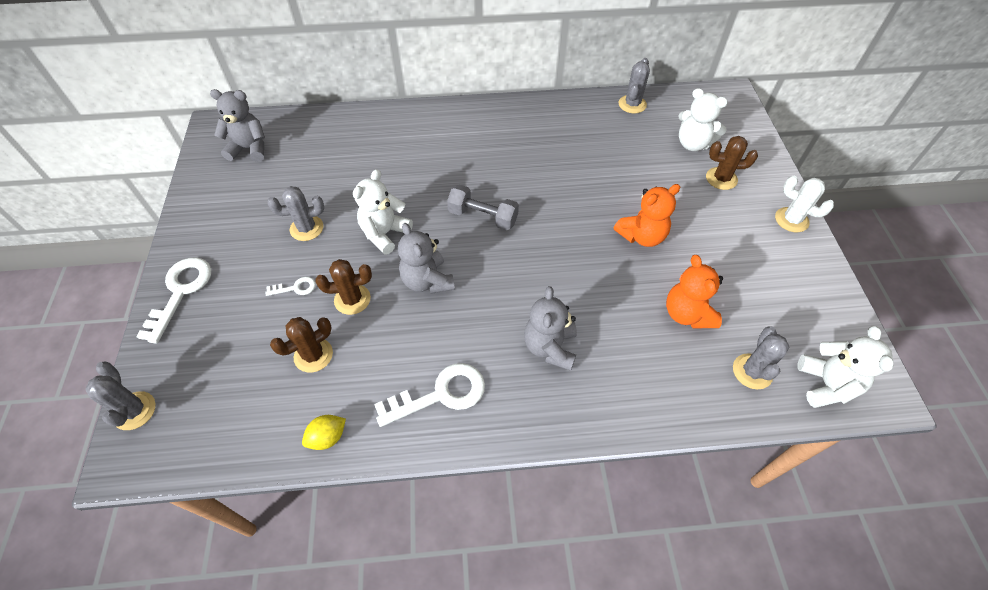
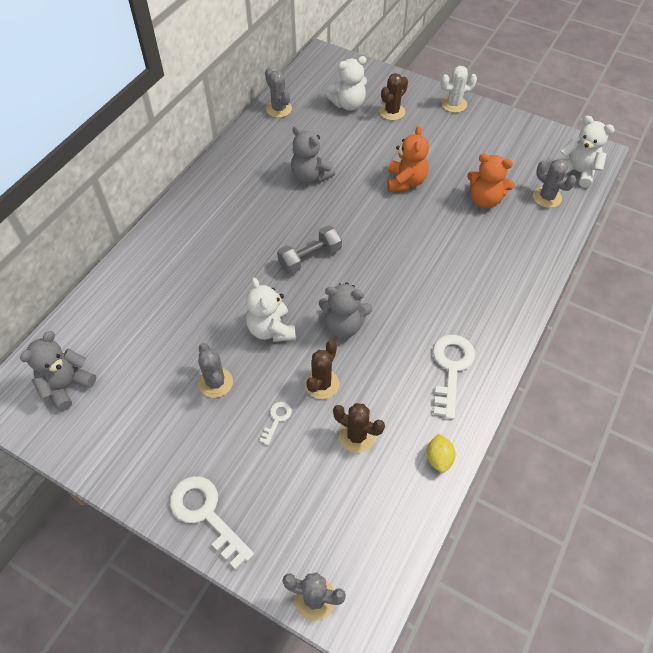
camera: 55 degrees left, 0 degrees up
(306, 228) = (215, 382): grey cactus -> grey cactus turned 45 degrees counterclockwise
(313, 355) = (356, 436): brown cactus -> brown cactus turned 60 degrees counterclockwise
(550, 347) = (457, 285): grey teddy bear -> grey teddy bear (310, 176)

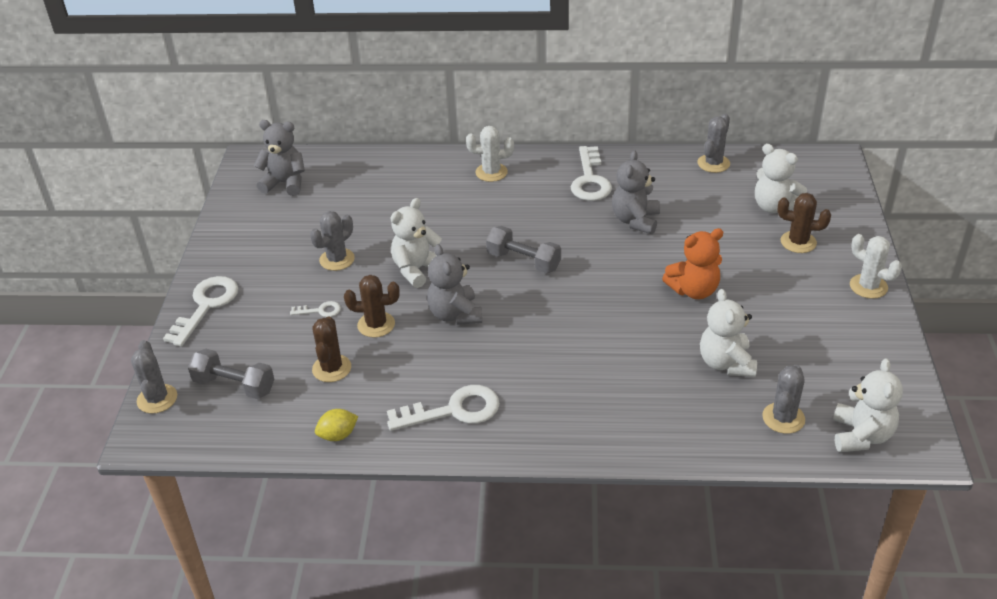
camera: 65 degrees right, 15 degrees down
(182, 232) = (491, 172): none -> white cactus
(243, 179) = (590, 180): none -> white key
(335, 522) = (234, 386): none -> grey dumbbell
(485, 200) = (726, 363): orange teddy bear -> white teddy bear

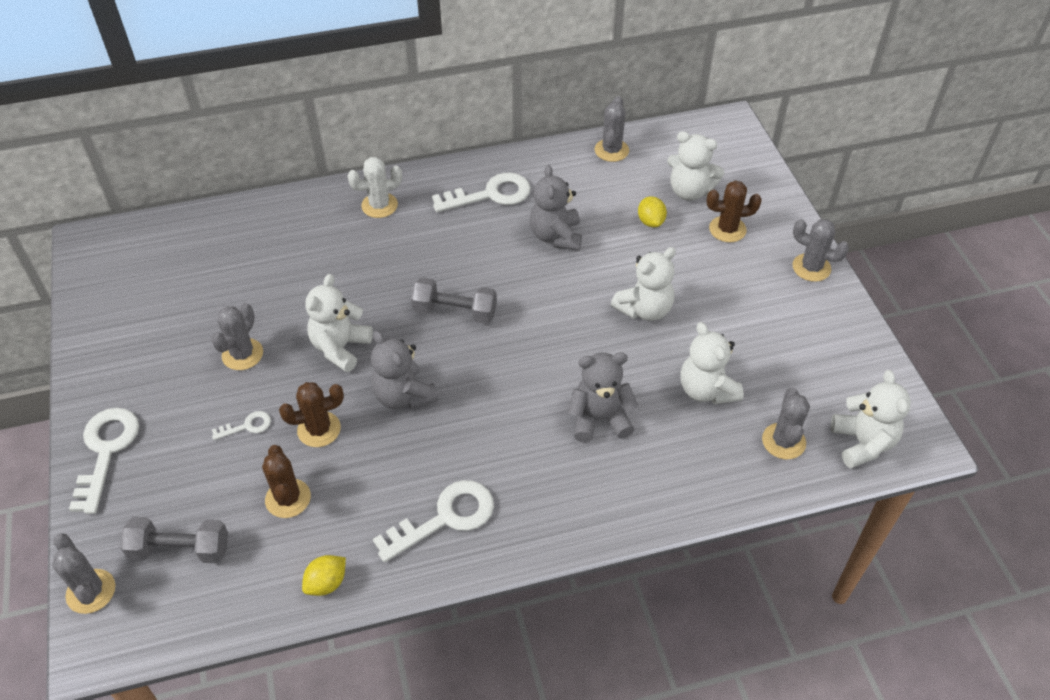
camera: 20 degrees left, 10 degrees up
(285, 183) = (143, 265): grey teddy bear -> grey teddy bear (599, 419)
(590, 180) = (490, 195): white key -> white key turned 90 degrees counterclockwise
(693, 290) = (644, 309): orange teddy bear -> white teddy bear
(727, 224) = (650, 221): none -> yellow lemon
(868, 286) = (811, 267): white cactus -> grey cactus

